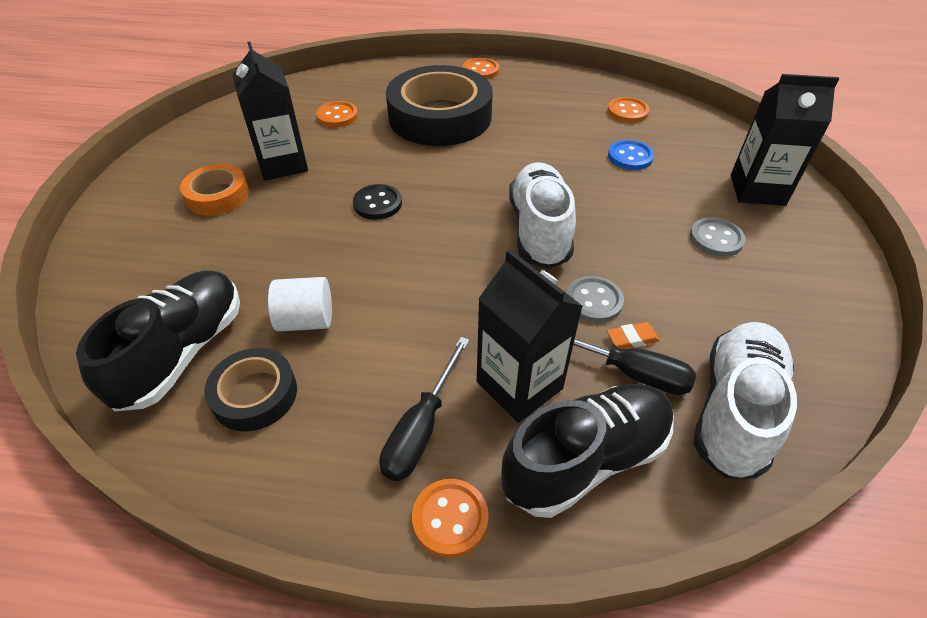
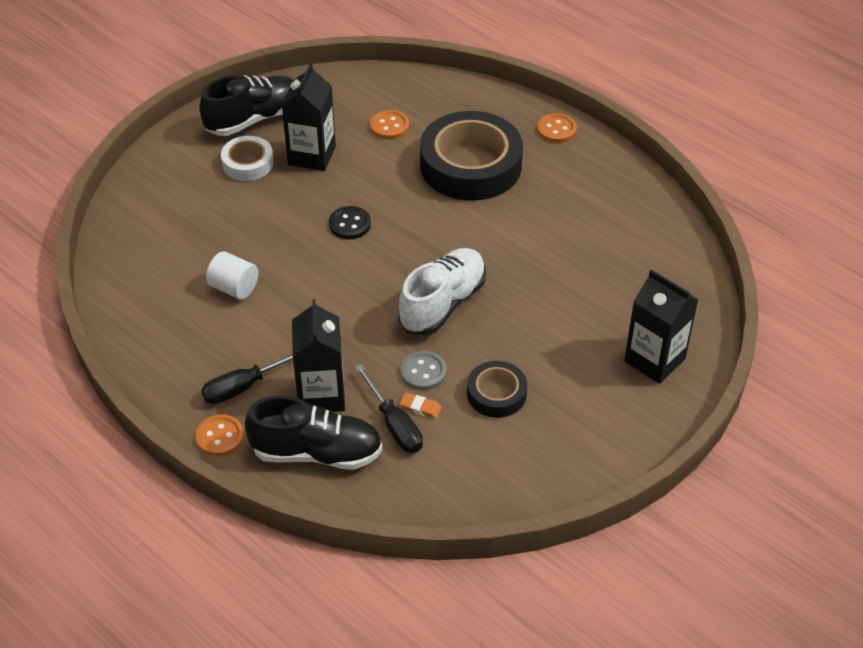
camera: 35 degrees right, 0 degrees up
(183, 352) = (152, 271): black shoe -> black shoe (254, 119)
(218, 195) = (248, 163): orange tape -> white tape
(255, 394) = (173, 318): black tape -> black tape (496, 394)
(627, 112) = (639, 236): orange button -> none
(630, 157) = (586, 279): blue button -> none
(716, 239) = (566, 378): grey button -> none
(734, 410) = (433, 480): white shoe -> none

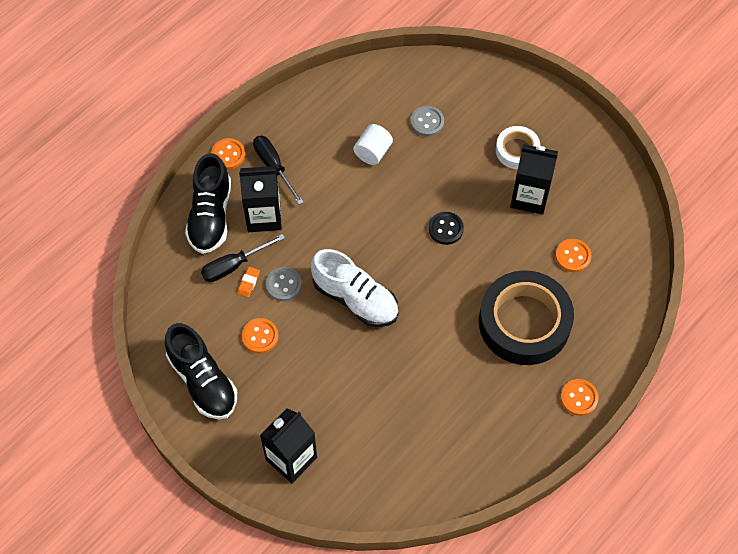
camera: 90 degrees right, 15 degrees up
(196, 238) = (427, 122): none -> grey button
(254, 119) = (574, 151): black shoe -> black shoe (203, 381)
(496, 394) = (260, 336): black tape -> orange button

